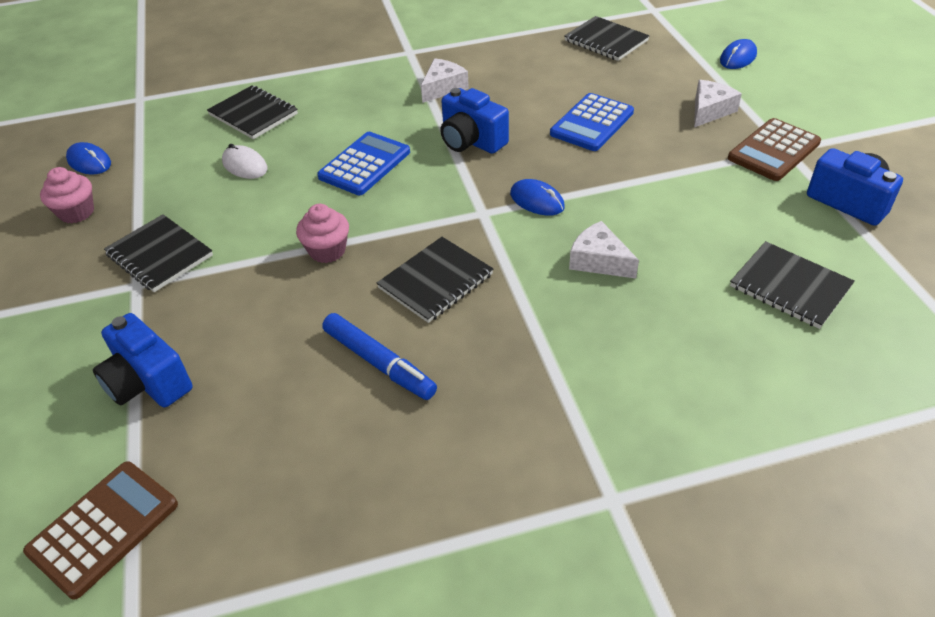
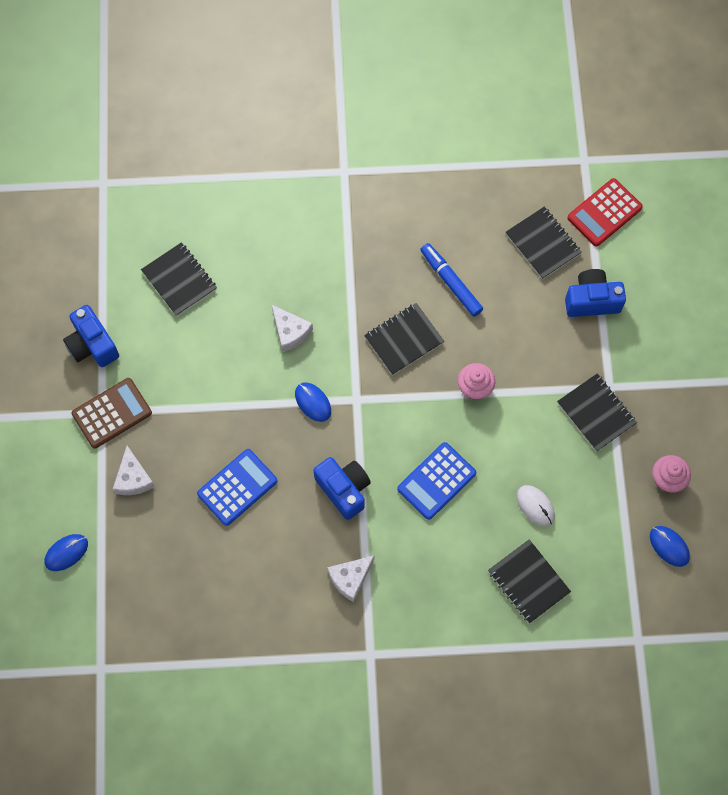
camera: 170 degrees left, 25 degrees up
(104, 528) = (604, 213): brown calculator -> red calculator
(148, 382) = (592, 300): blue camera -> blue camera turned 60 degrees counterclockwise
(606, 41) = (173, 619): black notebook -> black notebook (542, 244)
(709, 111) = (133, 478): white cheese -> white cheese turned 60 degrees counterclockwise

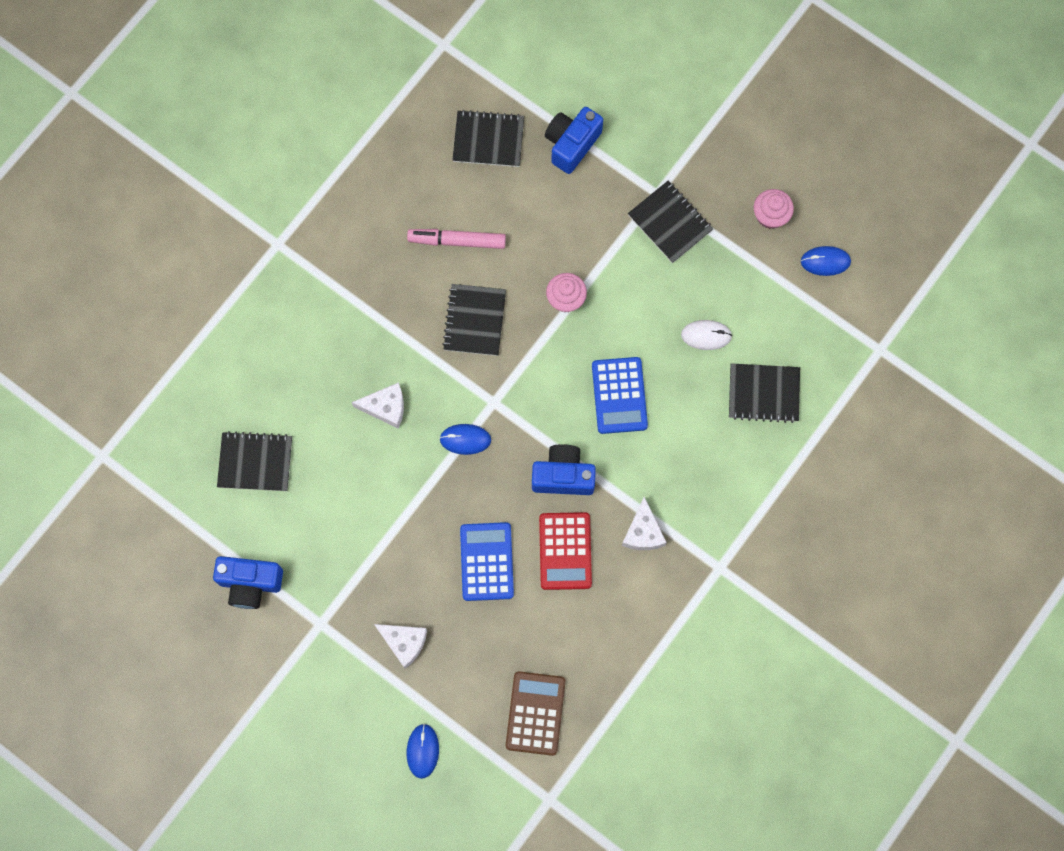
camera: 50 degrees left, 5 degrees up
(112, 413) = (329, 615): brown calculator -> brown calculator (535, 713)
(451, 282) = (457, 241): blue marker -> pink marker
(596, 413) = (670, 223): black notebook -> black notebook turned 45 degrees clockwise
(604, 213) = (504, 69): red calculator -> red calculator (565, 551)

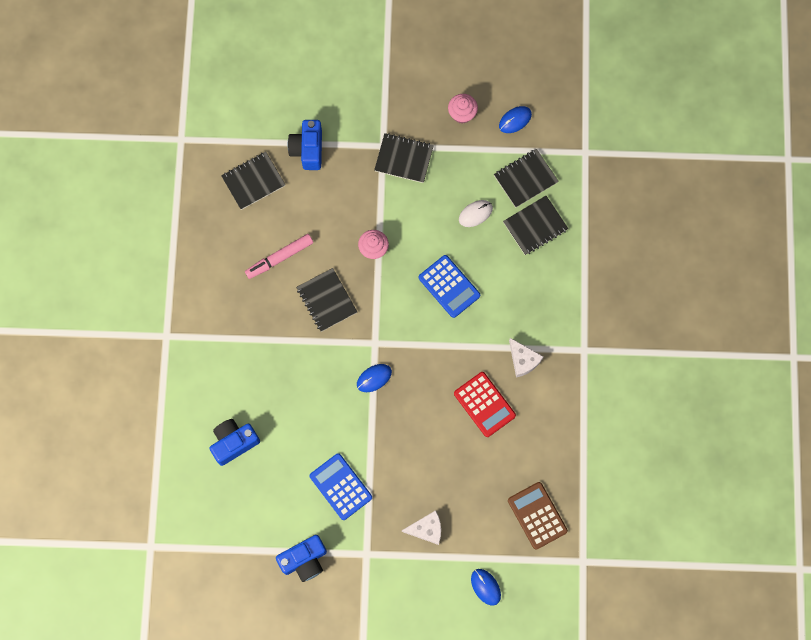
camera: 35 degrees left, 0 degrees up
(255, 462) = (252, 483): black notebook -> black notebook (525, 179)
(385, 407) = (310, 392): white cheese -> none
(486, 561) = (441, 444): blue calculator -> blue calculator (341, 486)
(563, 476) = (450, 359): blue camera -> blue camera (234, 443)

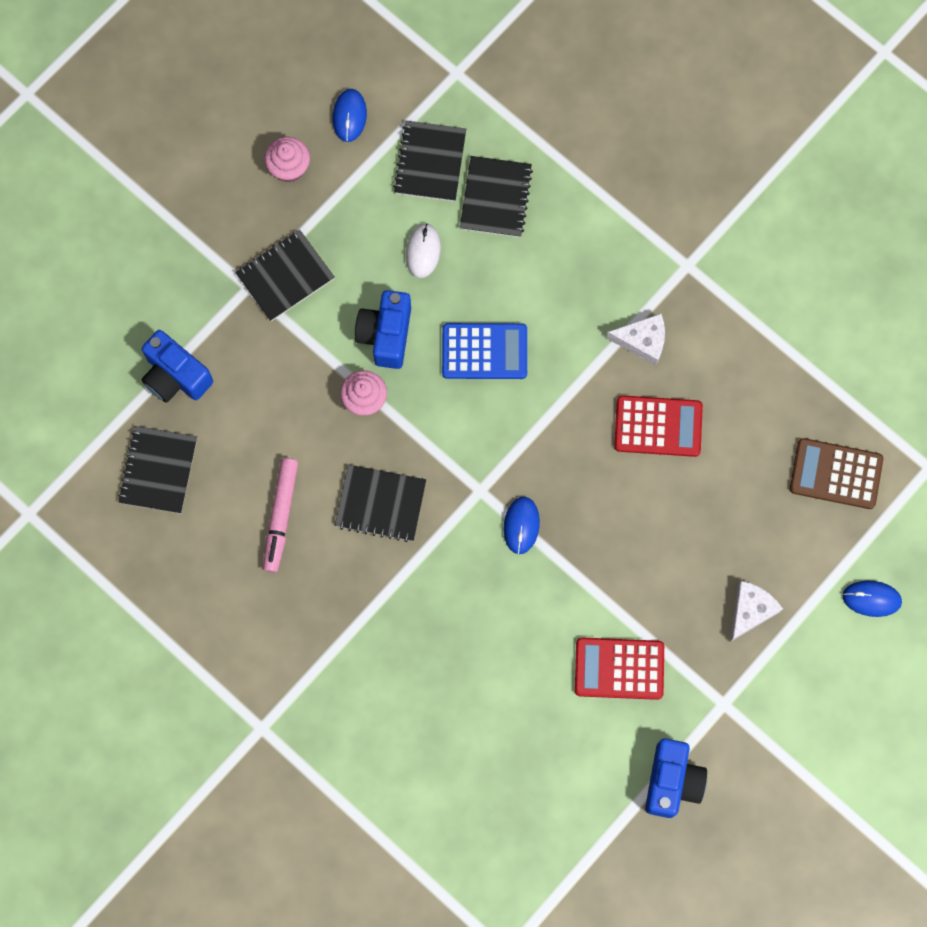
camera: 50 degrees left, 0 degrees up
(234, 443) = (462, 751): blue camera -> blue camera (386, 335)
(341, 486) = (619, 668): blue calculator -> red calculator

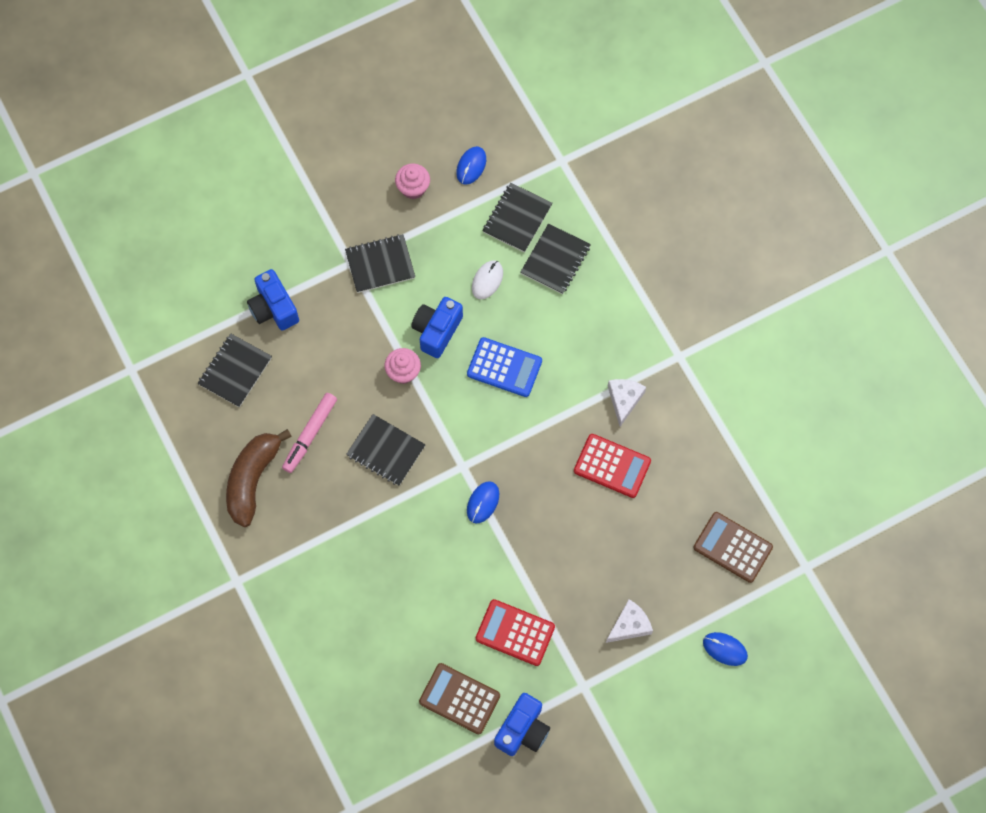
camera: 20 degrees right, 5 degrees down
(232, 596) = (253, 479): none -> brown banana
(583, 771) = (459, 698): none -> brown calculator
(642, 341) = (624, 400): white cheese -> white cheese turned 105 degrees counterclockwise

